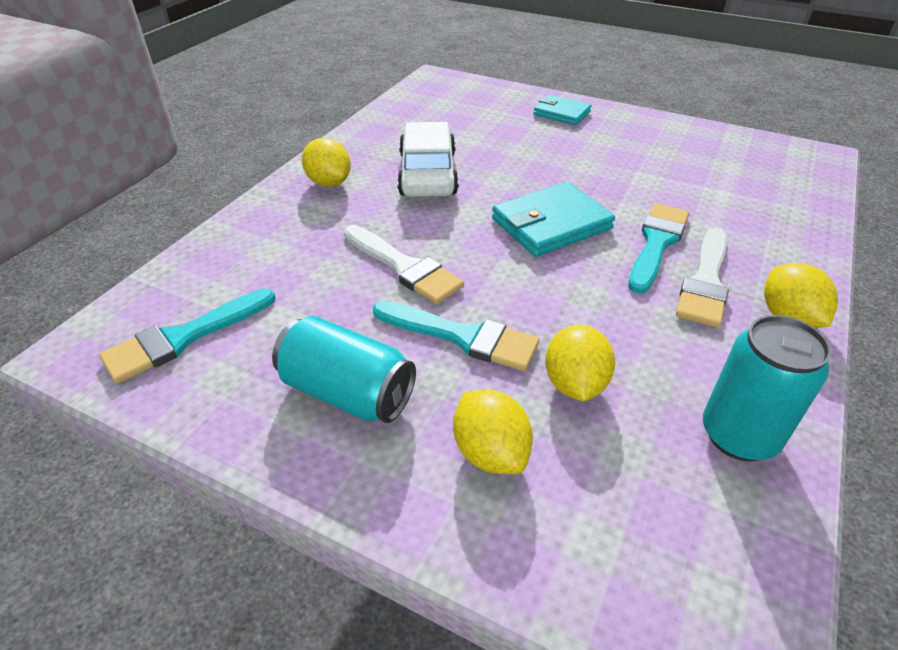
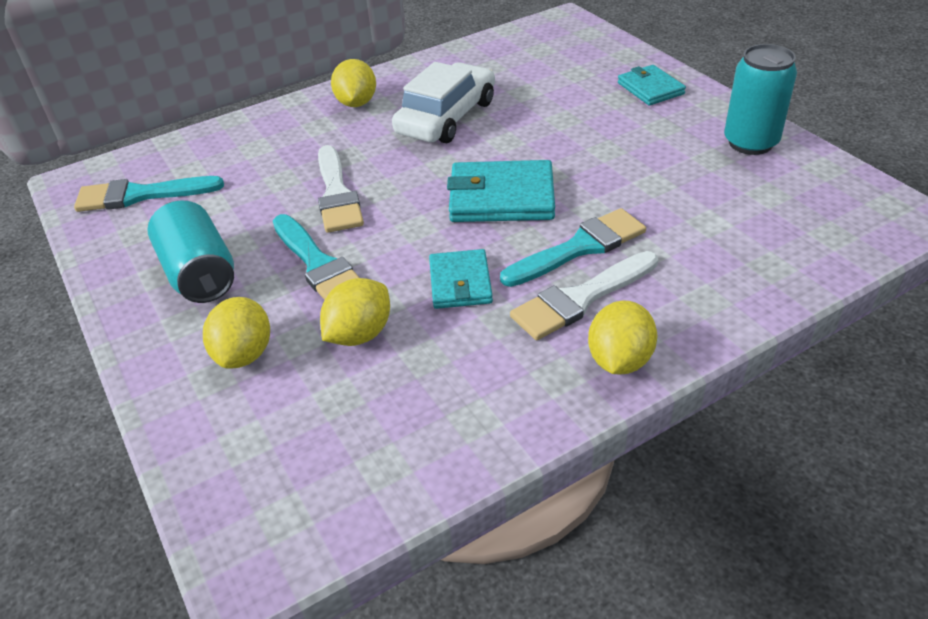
camera: 35 degrees right, 0 degrees up
(603, 304) = (460, 282): none -> turquoise wallet
(738, 435) = (440, 428): turquoise can -> turquoise can (750, 143)

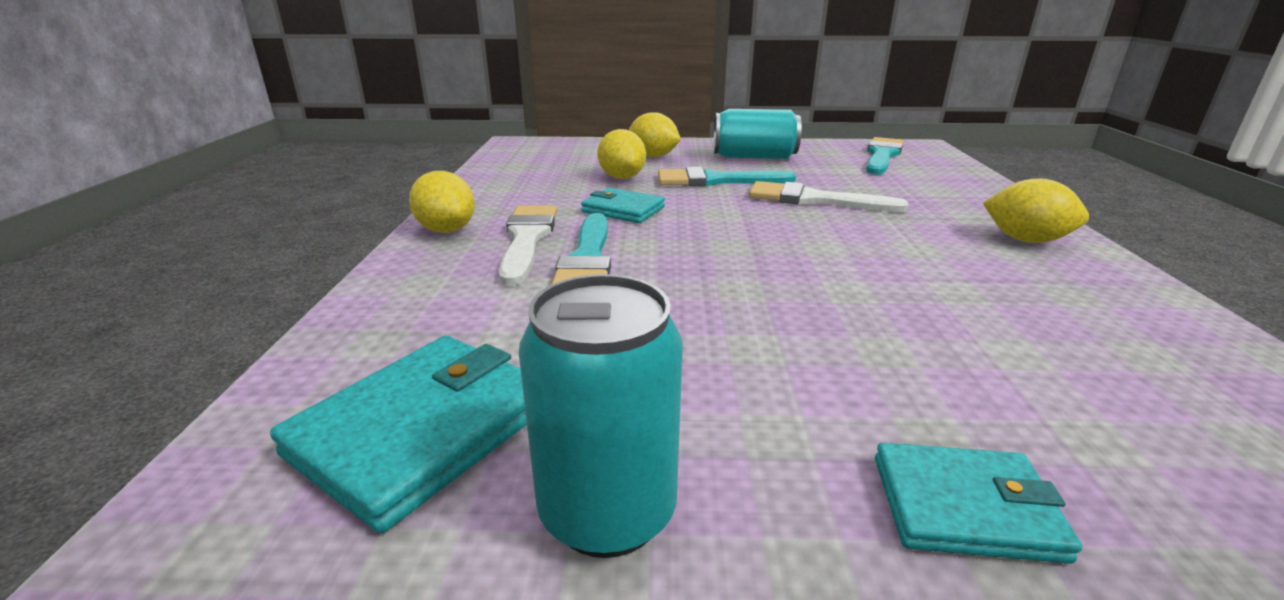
camera: 120 degrees right, 15 degrees down
(446, 117) = (950, 275): white car -> none
(501, 197) = (723, 254): turquoise wallet -> turquoise wallet (423, 430)

